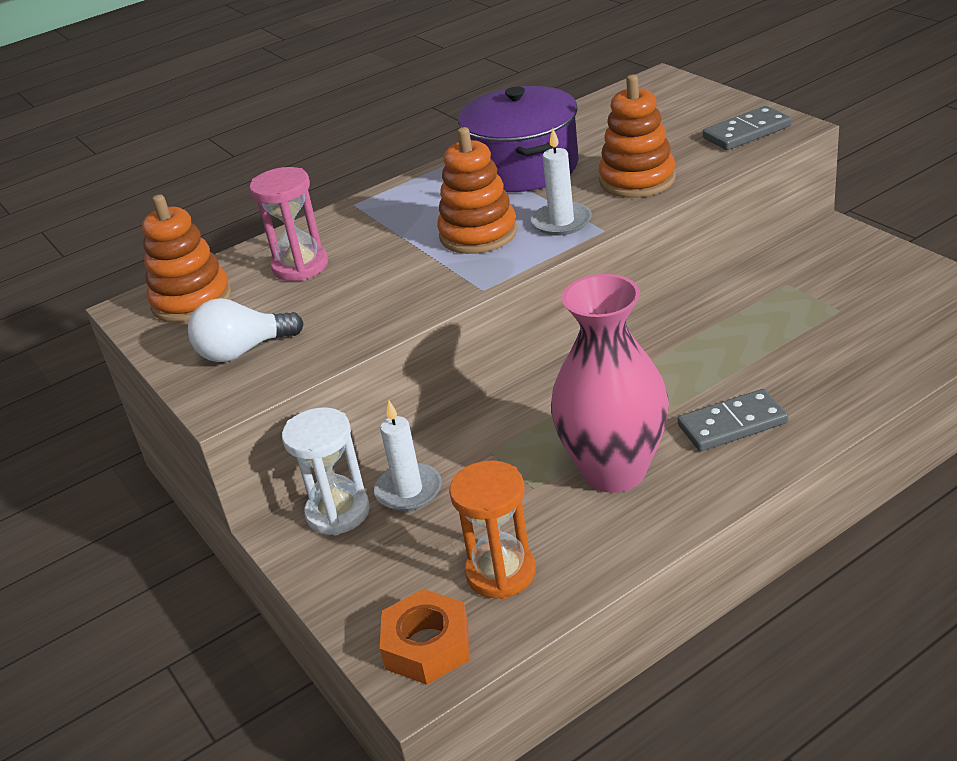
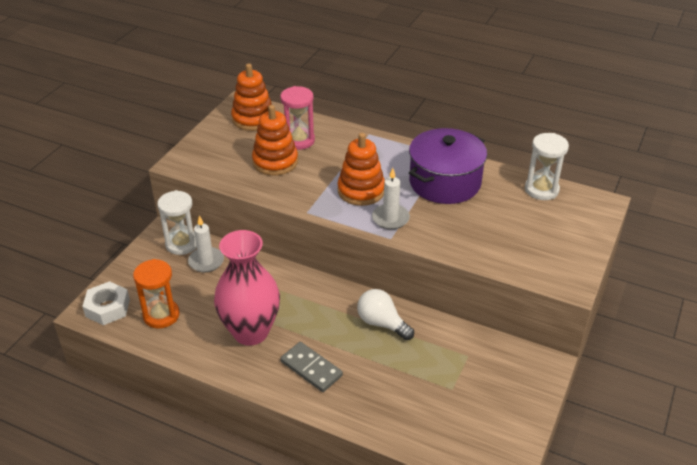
camera: 55 degrees right, 5 degrees up
(243, 351) = (219, 153): white light bulb -> white light bulb (382, 323)
(427, 645) = (107, 308): orange nut -> white nut
(601, 108) = (541, 190): none -> white hourglass
(637, 180) = (456, 234): orange stacking toy -> orange stacking toy (275, 162)
(746, 132) = (549, 266): grey domino -> none

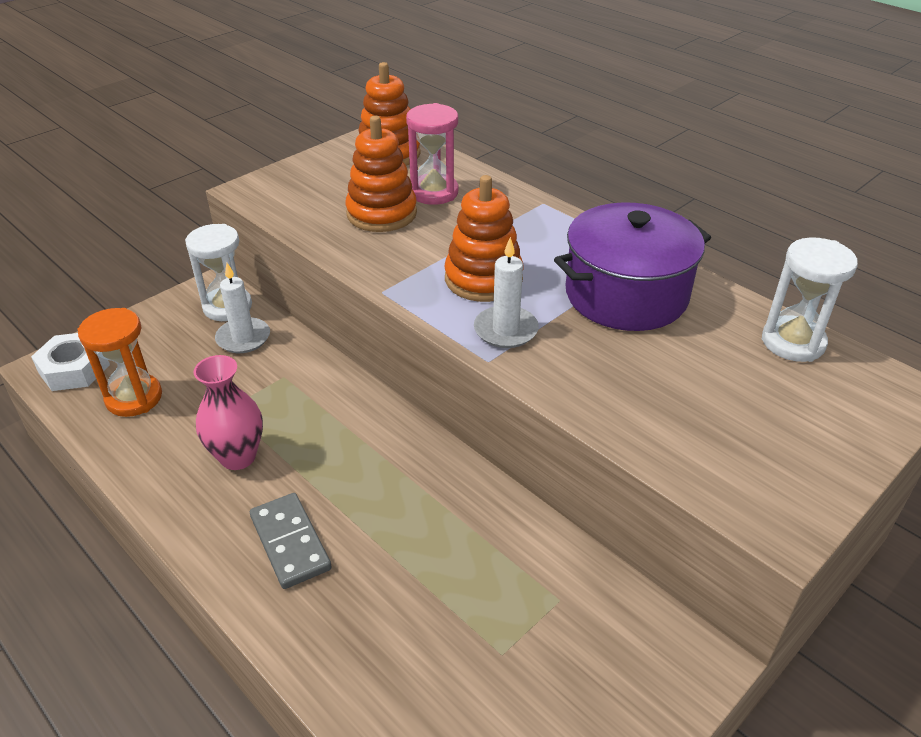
camera: 20 degrees right, 0 degrees up
(251, 332) = (238, 457): pink vase -> pink vase, size x0.61
(382, 323) = (442, 499): white light bulb -> none

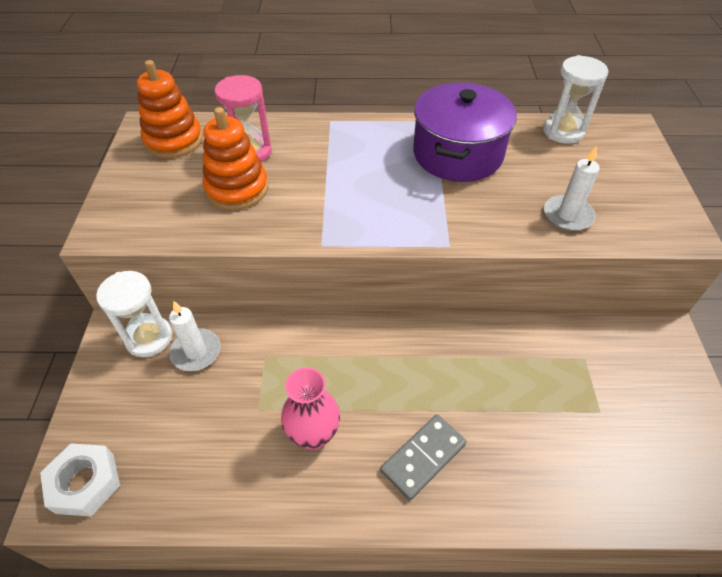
camera: 45 degrees left, 10 degrees up
(134, 398) = (174, 461): orange hourglass -> none
(290, 542) = (423, 457): grey domino -> grey domino turned 60 degrees counterclockwise
(483, 279) = (370, 194): orange stacking toy -> none
(505, 330) = (430, 219): white candle -> white candle (568, 215)

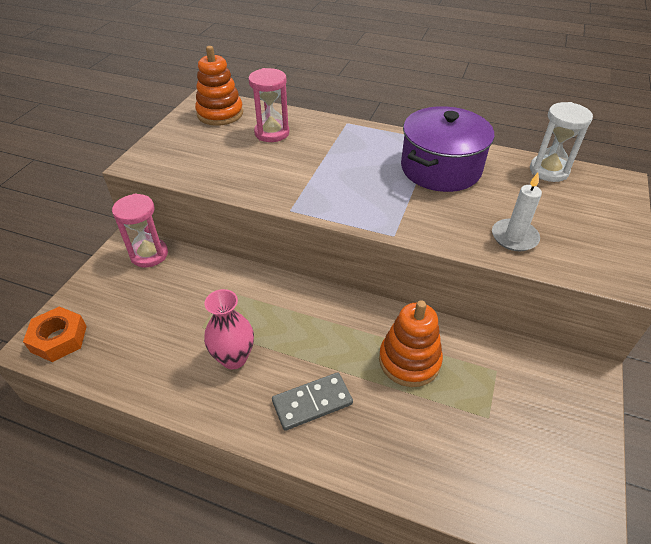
camera: 20 degrees right, 5 degrees down
(85, 483) = (59, 339): white nut -> orange nut
(149, 338) = (149, 254): white hourglass -> pink hourglass
(196, 352) = (177, 273): white candle -> none
(237, 189) = (248, 156): orange stacking toy -> orange stacking toy (409, 360)

